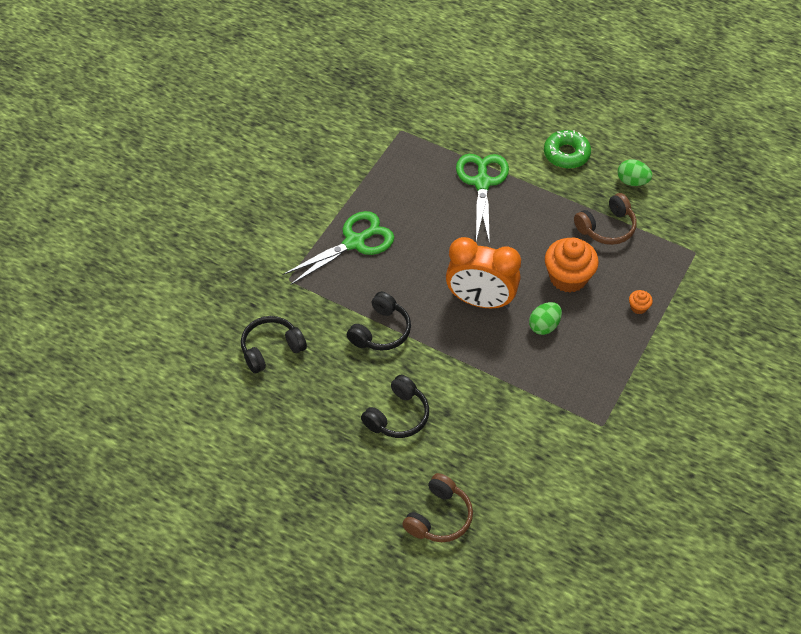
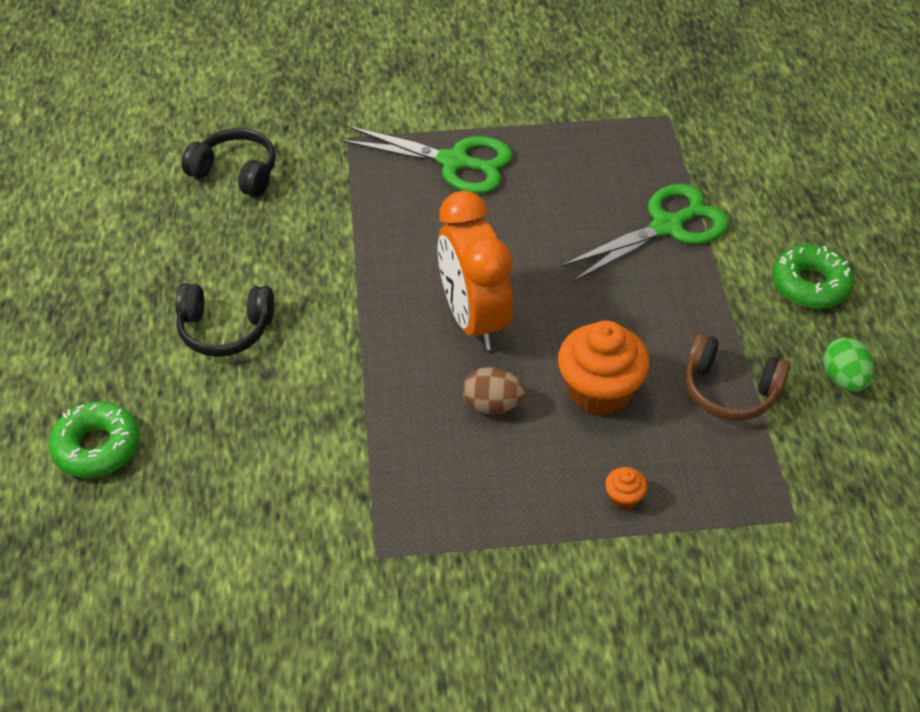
camera: 55 degrees right, 5 degrees down
(381, 331) = (342, 250): black headphones -> none
(439, 517) = (97, 447): brown headphones -> green donut
(544, 326) = (492, 405): green egg -> brown egg

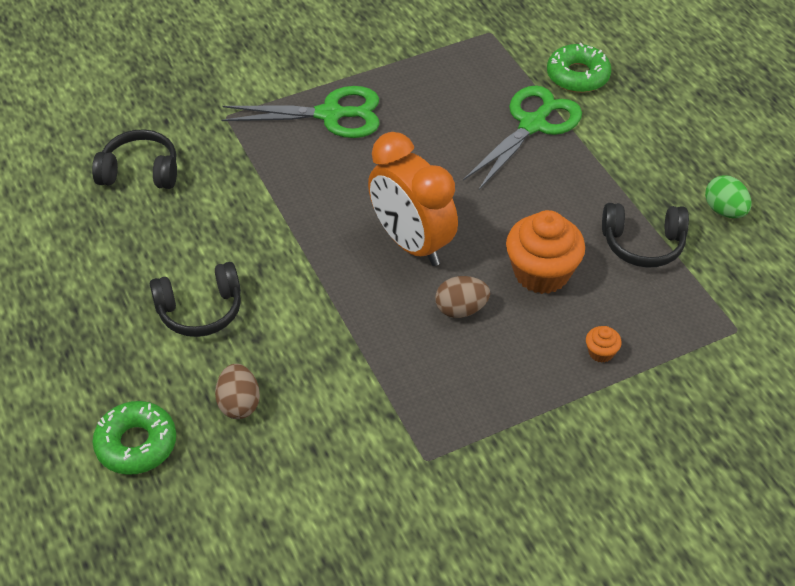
camera: 20 degrees left, 0 degrees up
(216, 437) = (239, 404): none -> brown egg
(729, 391) = (643, 244): brown headphones -> black headphones
(810, 285) = (665, 143): green donut -> green donut (577, 76)

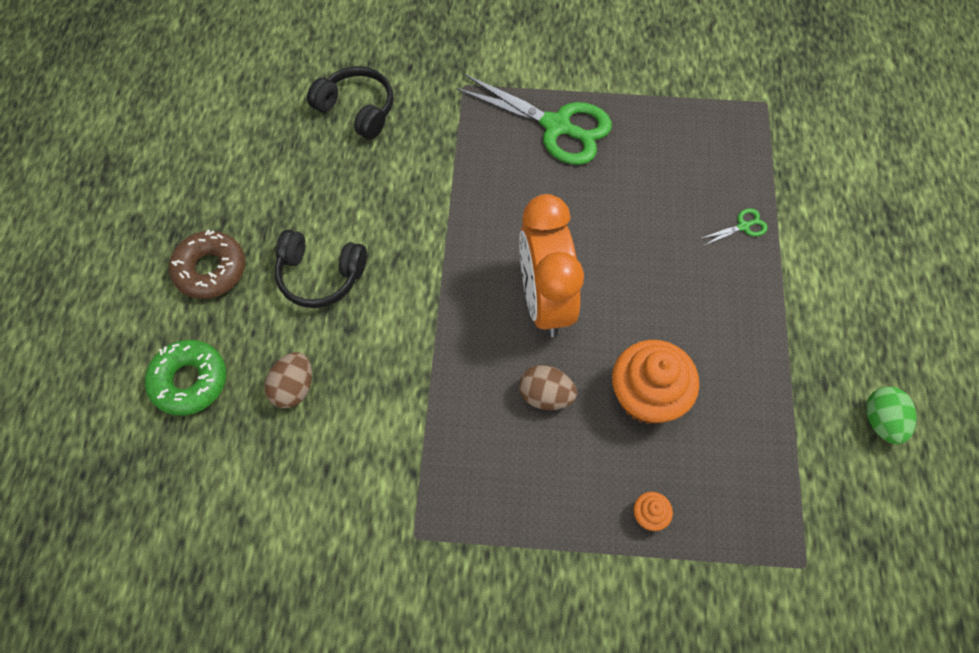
camera: 30 degrees right, 15 degrees up
(91, 351) = (210, 270): none -> brown donut
(533, 125) = (743, 226): green scissors -> green scissors, size x0.41
(577, 76) = (824, 191): green donut -> none
(643, 244) = (769, 416): black headphones -> none

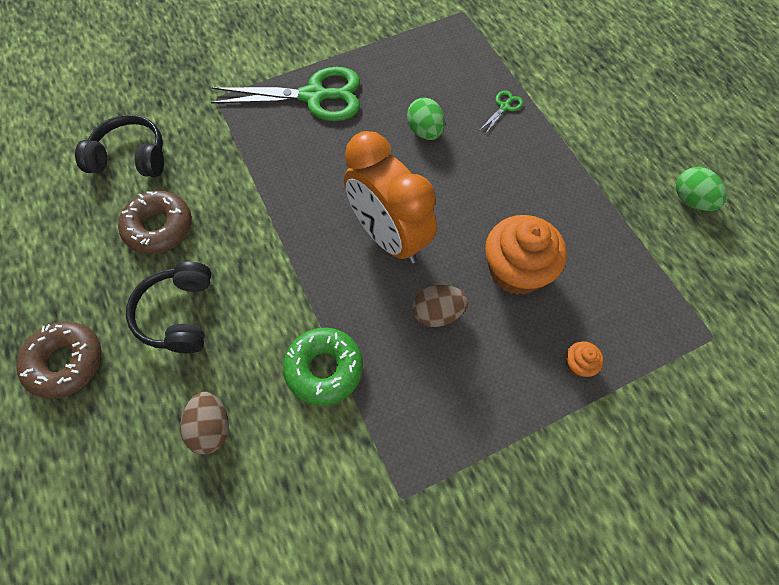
camera: 30 degrees left, 0 degrees up
(189, 381) = (102, 478): green donut -> green donut (324, 369)
(320, 276) = (178, 314): black headphones -> black headphones turned 105 degrees clockwise
(346, 188) = (159, 227): none -> brown donut
(644, 213) = (425, 131): none -> green egg

